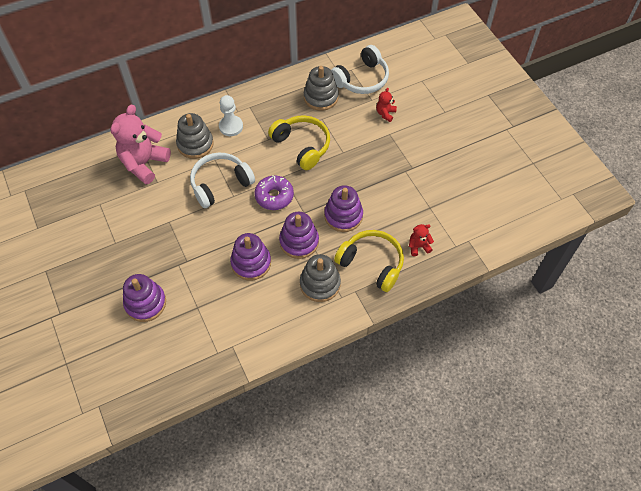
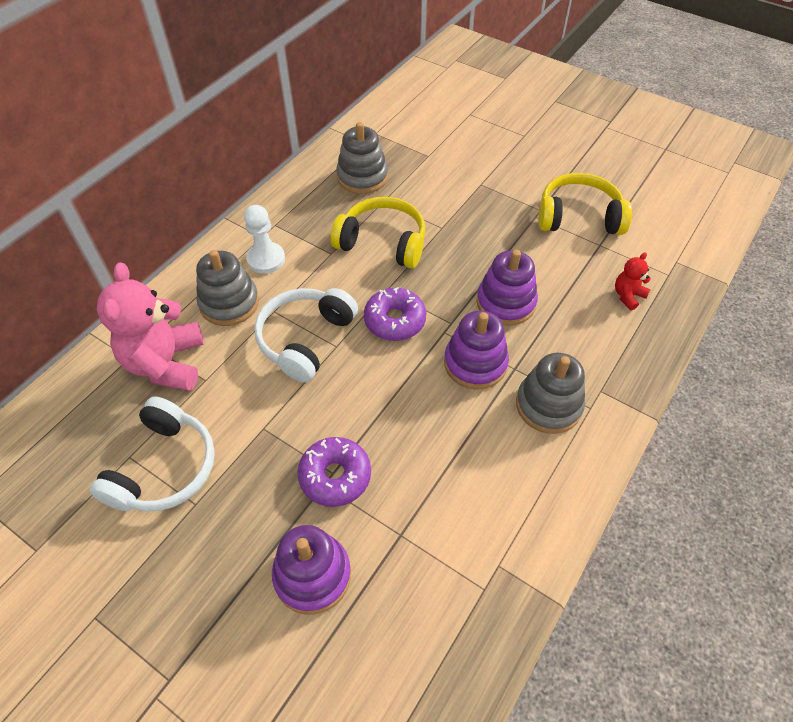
camera: 30 degrees left, 5 degrees down
(186, 263) = (335, 476): none -> purple donut
(251, 263) = (431, 426): purple stacking toy -> none
(362, 79) = (397, 138): white headphones -> white headphones (164, 468)
(372, 263) = (591, 344): yellow headphones -> yellow headphones (578, 216)
(385, 113) = (457, 164): red teddy bear -> none

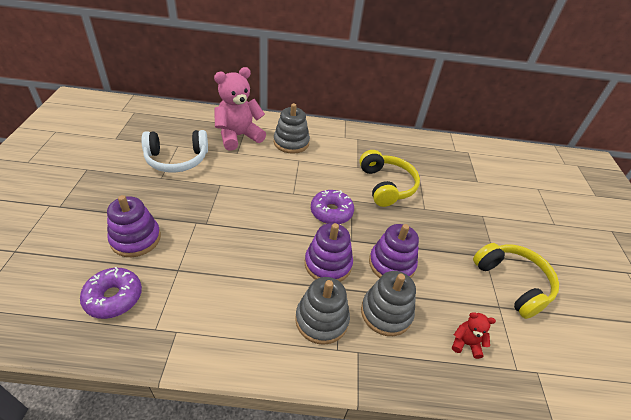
camera: 55 degrees right, 10 degrees down
(266, 259) = (331, 144): white pawn -> none
(305, 339) = (289, 179): white headphones -> none
(335, 476) = (204, 225): purple donut -> purple donut (113, 297)
(362, 177) = (427, 159): grey stacking toy -> grey stacking toy (386, 313)

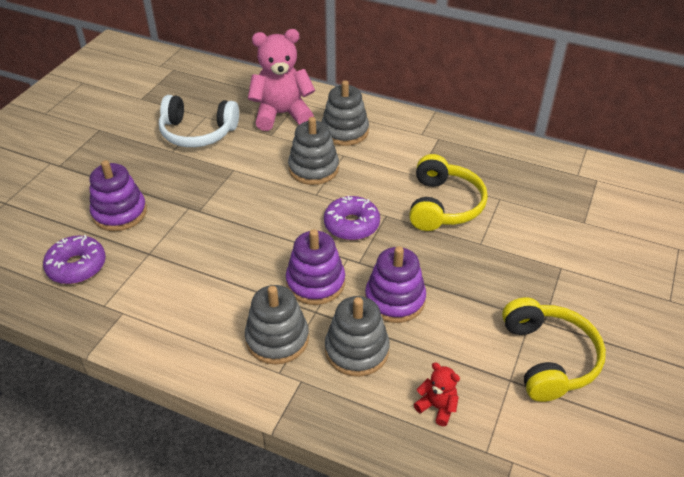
camera: 25 degrees right, 0 degrees up
(282, 174) = (313, 169): none -> grey stacking toy

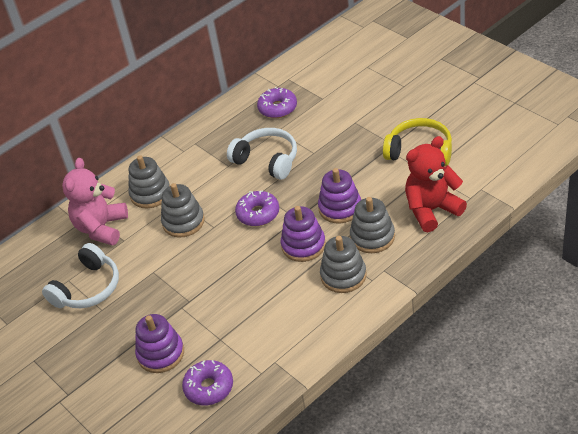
camera: 60 degrees left, 0 degrees up
(437, 407) = (432, 210): red teddy bear -> red teddy bear, size x2.19
(444, 205) = (267, 160): yellow headphones -> white headphones
(538, 187) = (277, 108): none -> purple donut

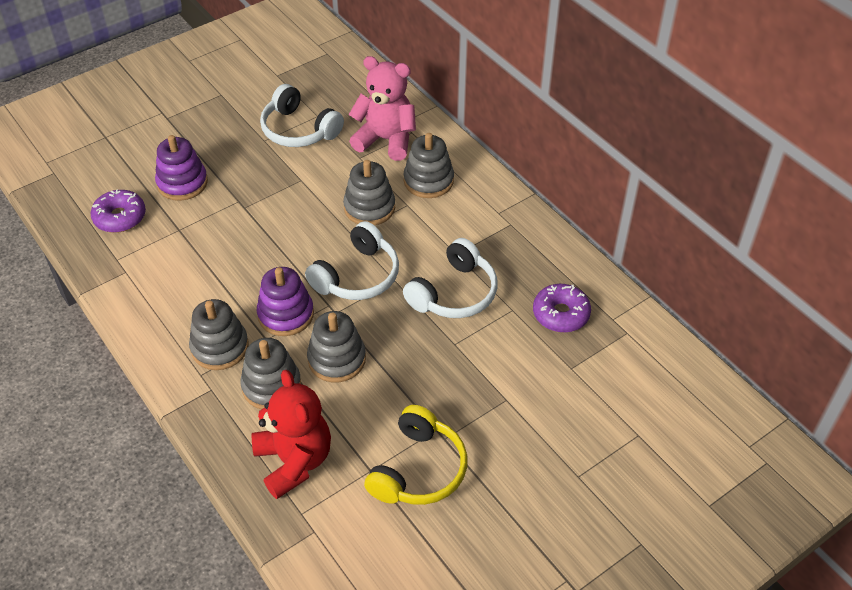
camera: 90 degrees right, 5 degrees up
(258, 214) = (357, 276): purple donut -> white headphones
(340, 208) = (337, 359): purple stacking toy -> grey stacking toy

